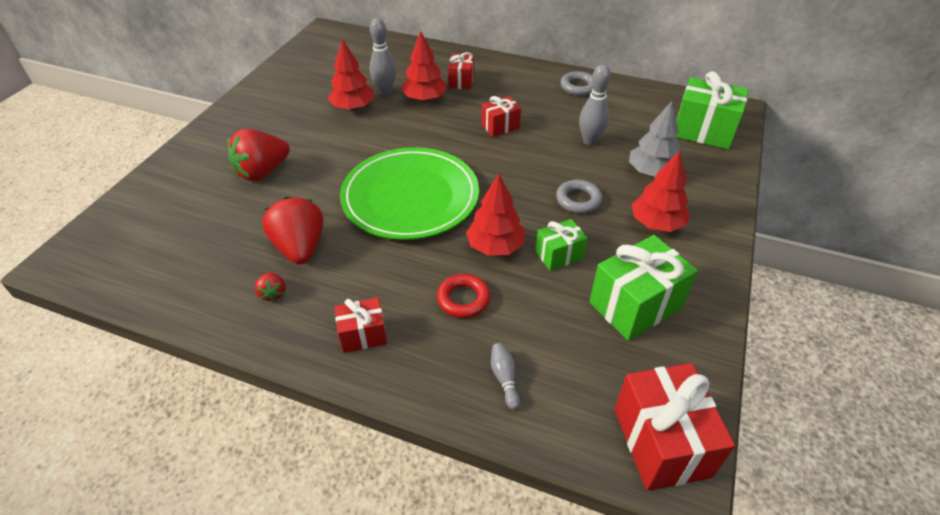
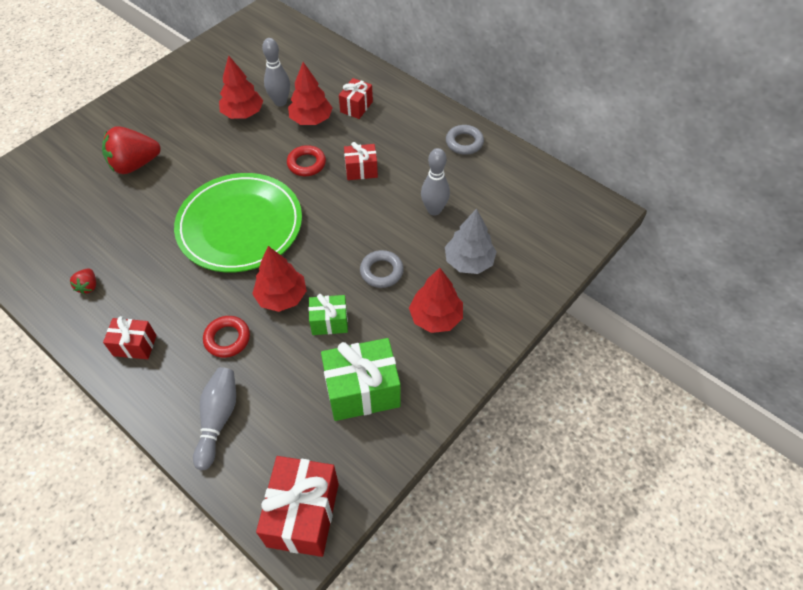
camera: 20 degrees right, 10 degrees up
(300, 248) = (128, 250): red strawberry -> none
(444, 133) = (306, 164): none -> red ring
(504, 378) = (218, 419): grey bowling pin -> grey bowling pin, size x1.75
(703, 131) = (553, 229): green gift -> none

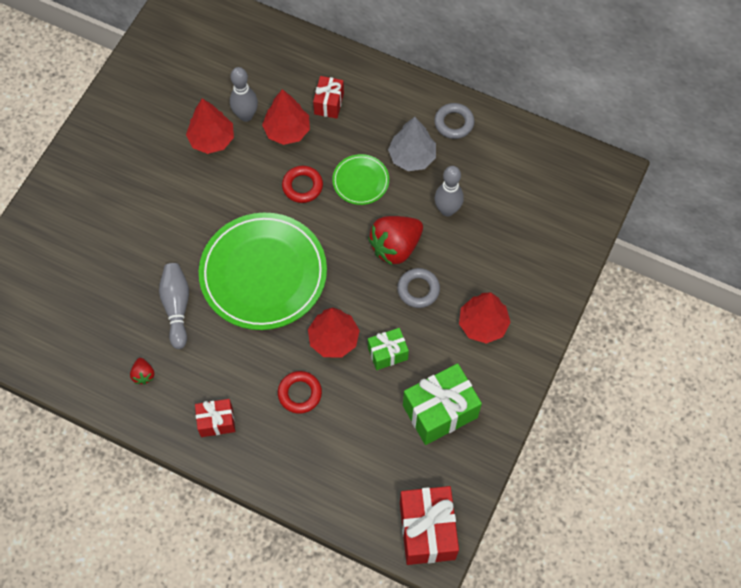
camera: 15 degrees left, 10 degrees up
(135, 165) = (125, 229): red strawberry -> red strawberry (395, 247)
(218, 419) = (322, 470): grey bowling pin -> grey bowling pin (177, 307)
(361, 170) = (360, 181): red gift -> green plate
(469, 261) = (497, 259): grey tree -> grey tree (412, 157)

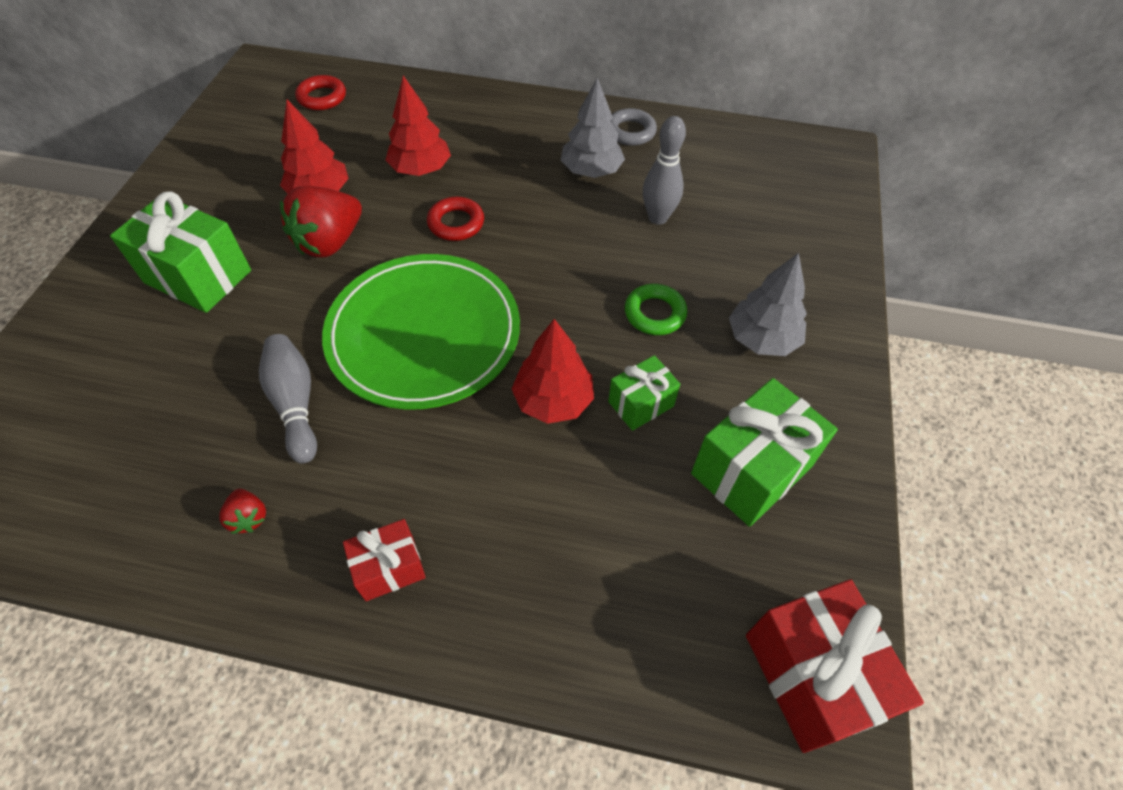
camera: 15 degrees left, 10 degrees down
(124, 197) = (198, 276): none -> green gift
(246, 115) = (362, 162): grey bowling pin -> none
(300, 393) = (521, 491): red ring -> red ring (322, 97)
(329, 103) = (468, 136): red gift -> none
(360, 181) = (533, 205): green plate -> none
(395, 247) = (604, 269): red strawberry -> red strawberry (330, 242)
(418, 289) = (655, 313): grey ring -> green ring
(483, 324) = (762, 339): red tree -> grey tree

